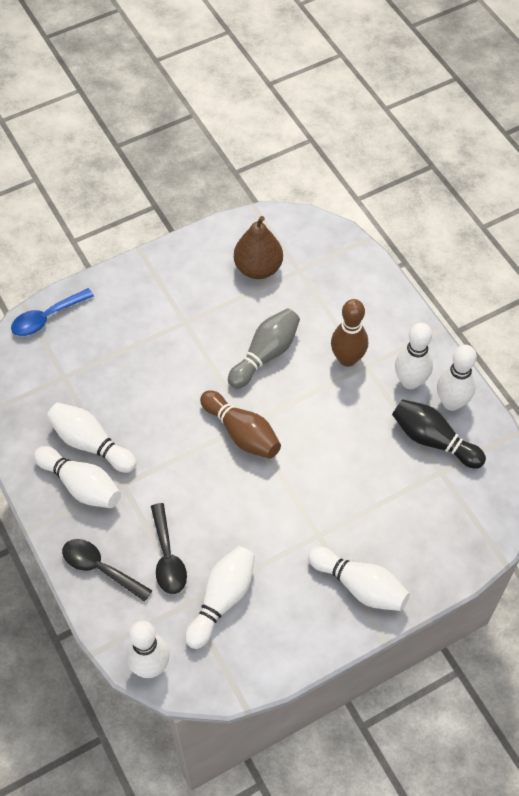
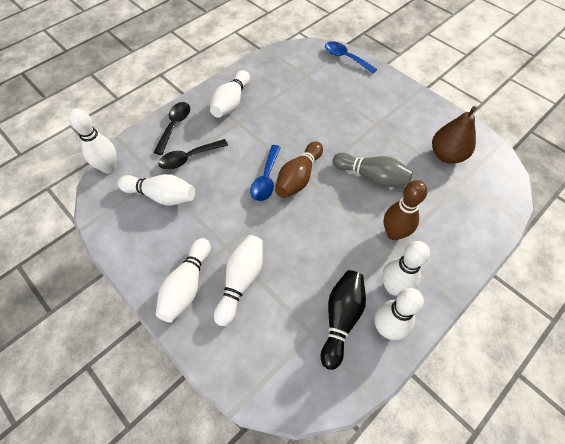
camera: 75 degrees right, 0 degrees up
(91, 444) = (262, 100): white bowling pin -> white bowling pin (241, 281)
(233, 470) = (266, 179): none -> blue spoon

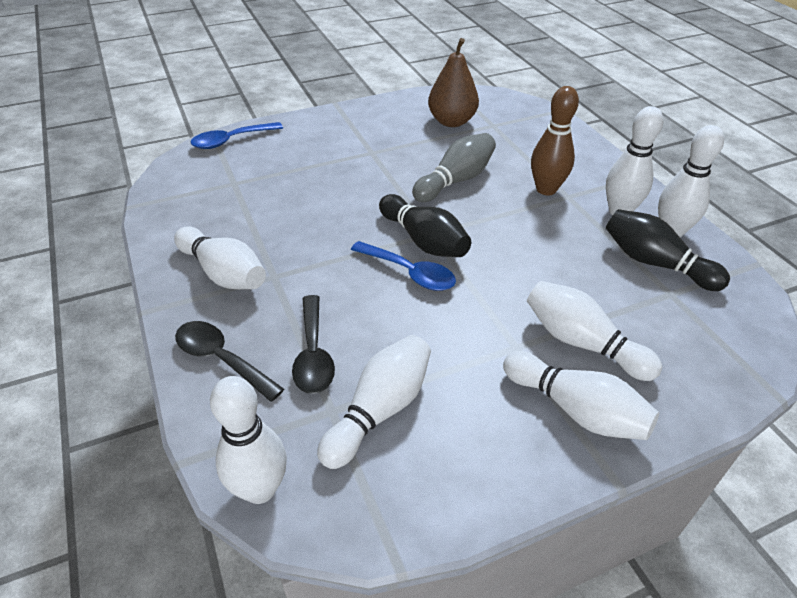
camera: 70 degrees left, 15 degrees down
(298, 177) = (424, 241): brown bowling pin -> black bowling pin

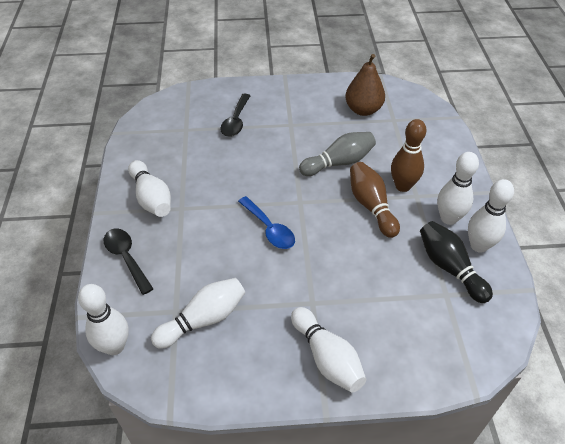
camera: 20 degrees right, 5 degrees up
(231, 141) = (198, 94): blue spoon -> none
(313, 354) = (181, 270): black spoon -> black spoon (236, 121)
(424, 241) = (291, 207): black bowling pin -> none
(522, 218) = (371, 206): none -> brown bowling pin
(582, 343) = (358, 313): white bowling pin -> none

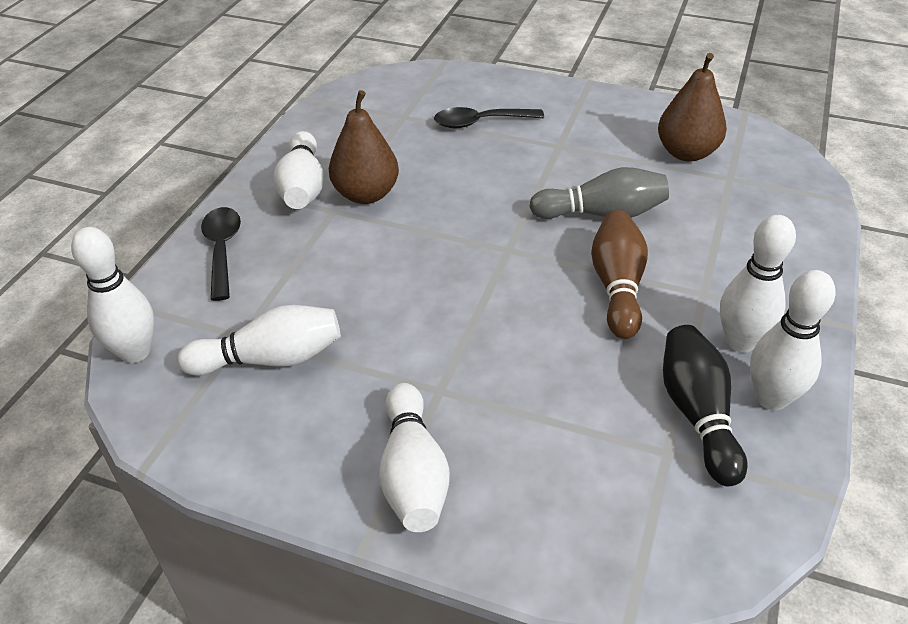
camera: 25 degrees right, 5 degrees down
(195, 191) = (366, 194): none -> brown pear
(236, 121) = (480, 122): black spoon -> black spoon turned 45 degrees clockwise
(269, 229) = (439, 272): blue spoon -> none
(403, 186) = (688, 273): brown bowling pin -> none

